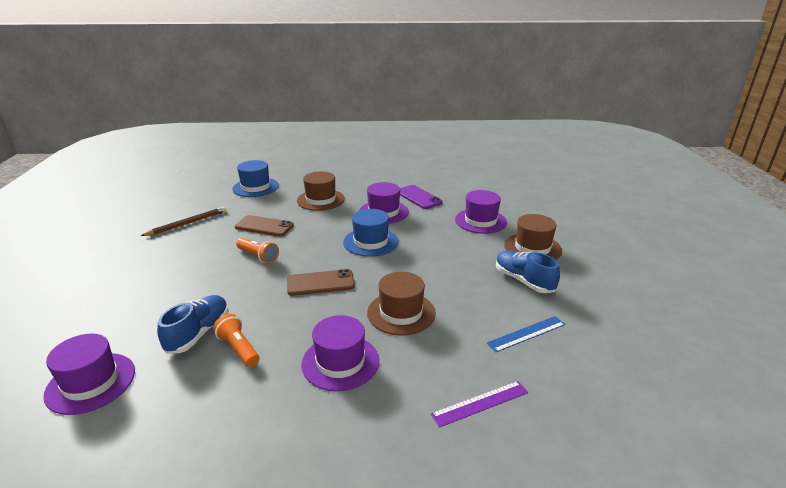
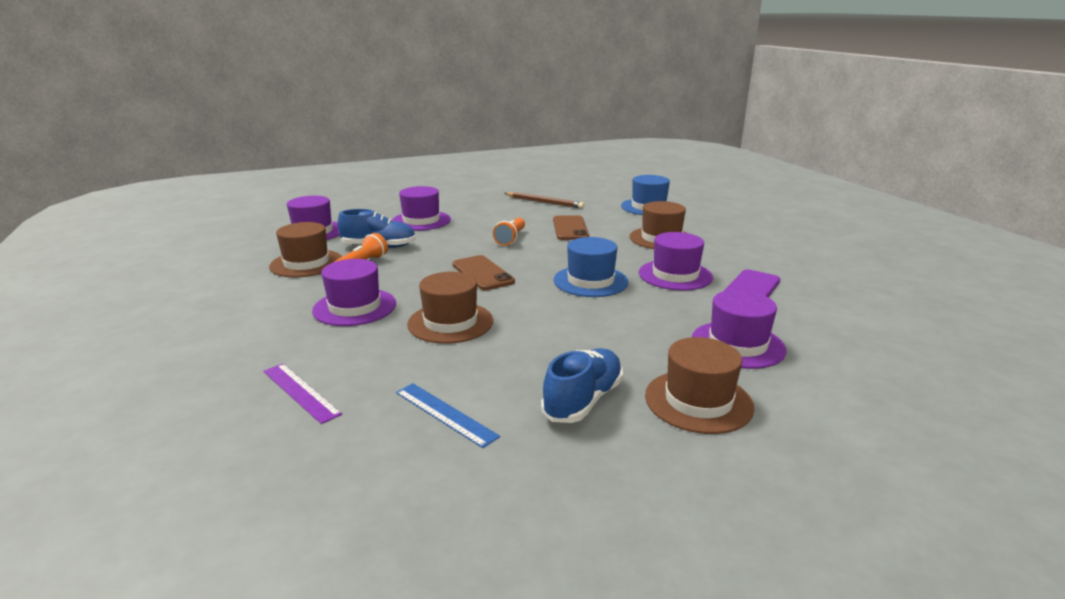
camera: 70 degrees right, 5 degrees down
(152, 297) = (421, 221): none -> purple hat
(197, 392) = (306, 263): none -> brown hat

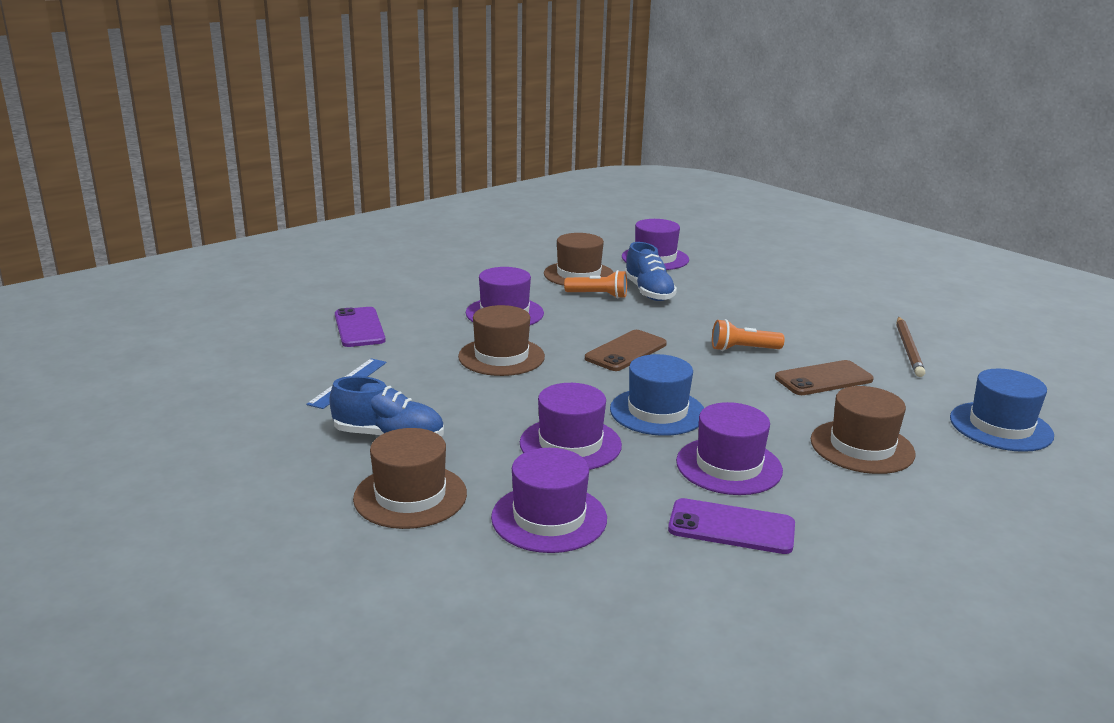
camera: 70 degrees right, 0 degrees up
(300, 392) = (359, 328): purple ruler -> purple phone
(421, 221) = (744, 295): purple hat -> purple hat (570, 444)

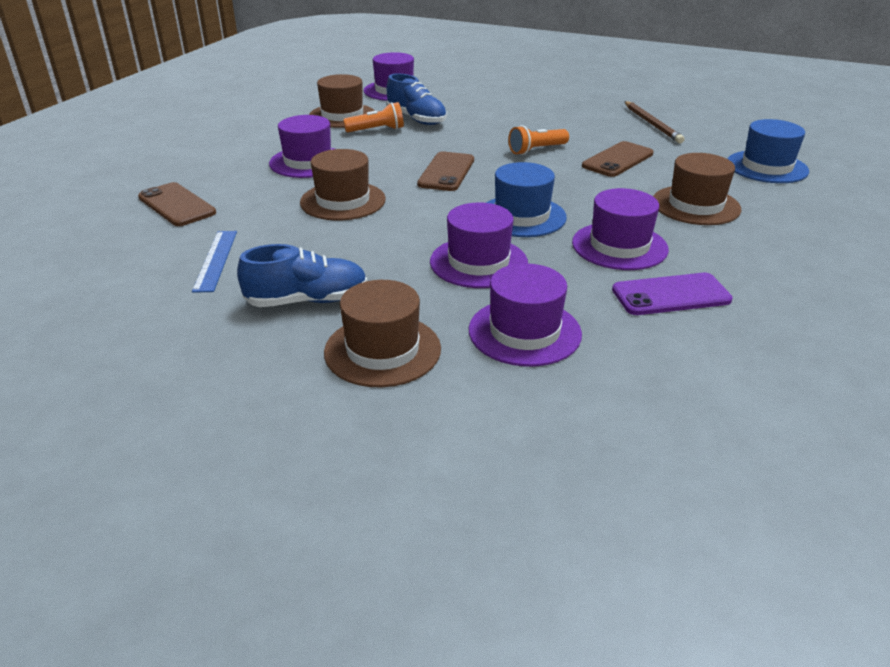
camera: 25 degrees left, 10 degrees up
(359, 328) = (176, 205): purple phone -> brown phone

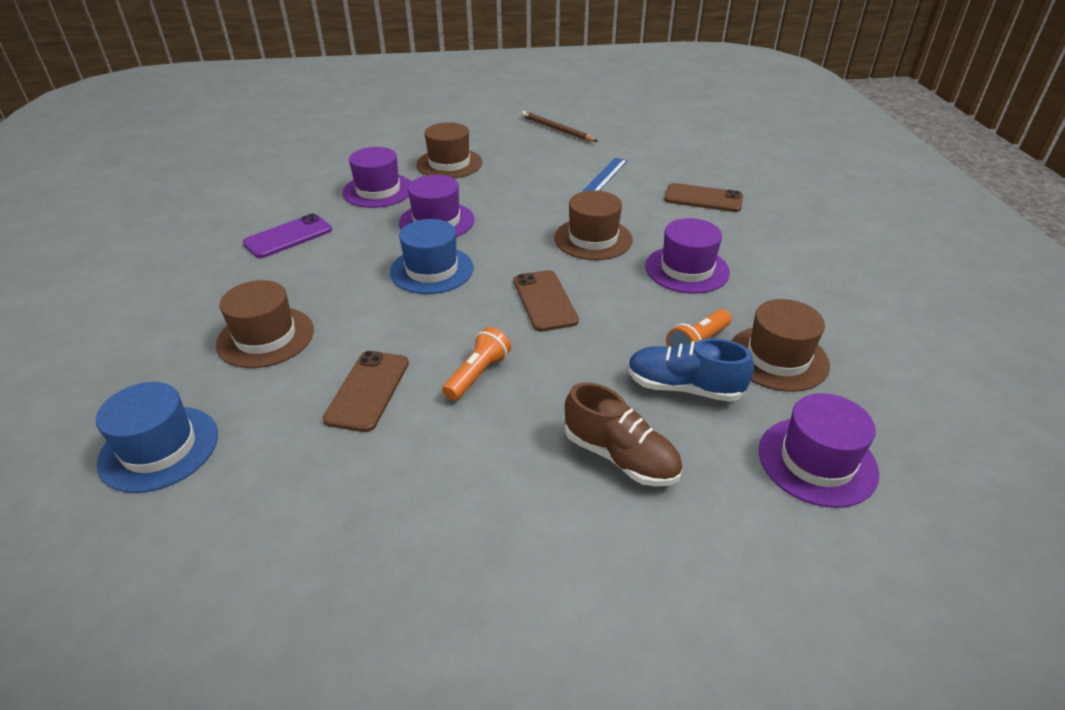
camera: 150 degrees right, 5 degrees up
(216, 260) = (605, 176): blue ruler -> blue ruler turned 60 degrees clockwise
(307, 300) = (518, 172): blue shoe -> none
(486, 110) = (620, 456): none -> brown shoe
(619, 246) = (335, 265): purple hat -> none
(652, 124) = (336, 520): brown pencil -> brown pencil (557, 130)

